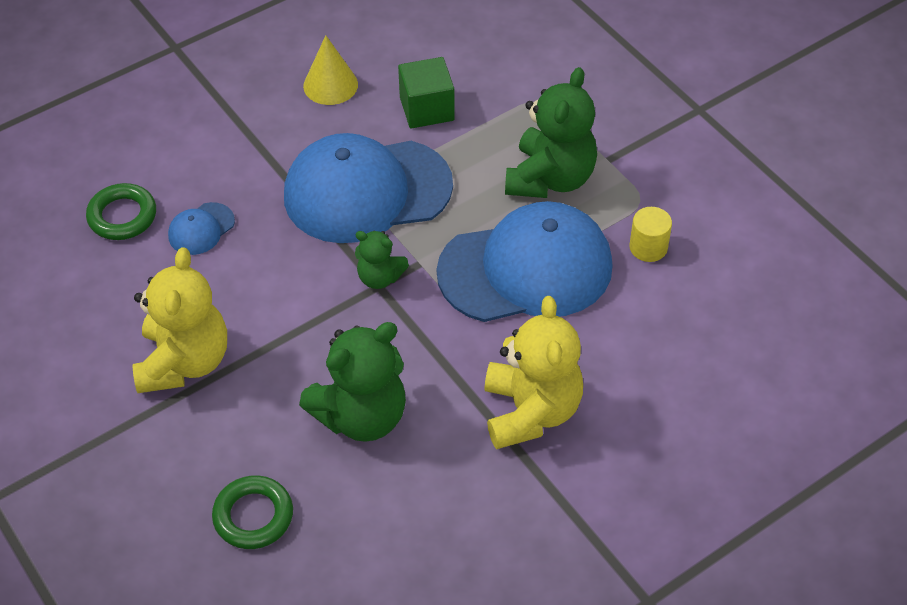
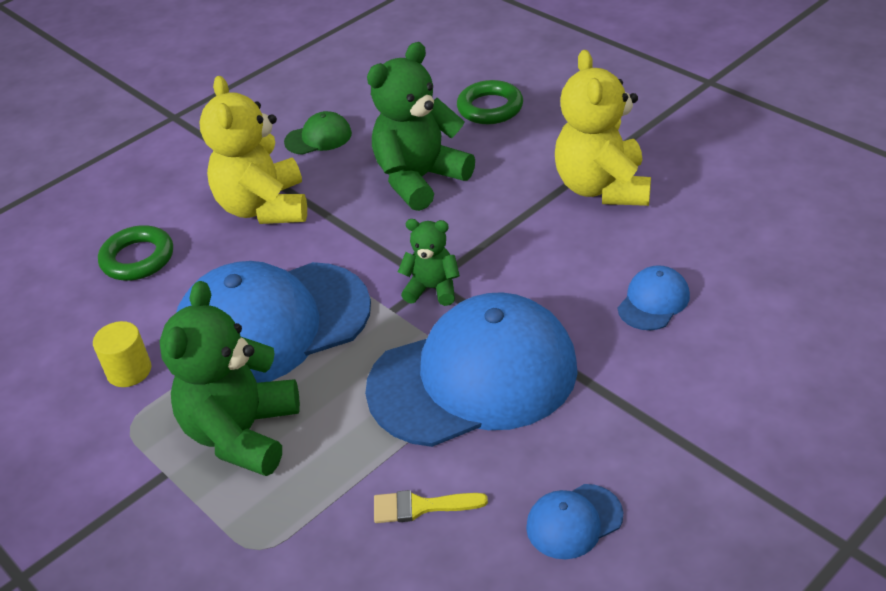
camera: 175 degrees right, 10 degrees down
(122, 216) = (753, 299): green ring -> green ring (138, 258)
(330, 85) = (574, 521): yellow cone -> blue cap
(427, 109) = (421, 507): green cube -> yellow brush
(464, 512) = (318, 138): none -> green cap

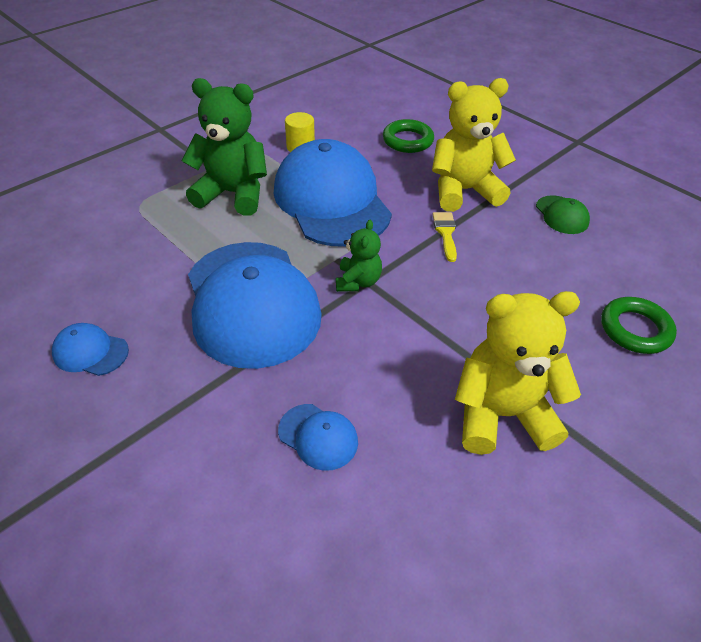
camera: 85 degrees right, 5 degrees up
(420, 179) = (506, 276): green teddy bear -> none
(421, 507) = (140, 272): yellow brush -> yellow brush (445, 233)
(574, 521) = (90, 352): blue cap -> blue cap turned 45 degrees counterclockwise

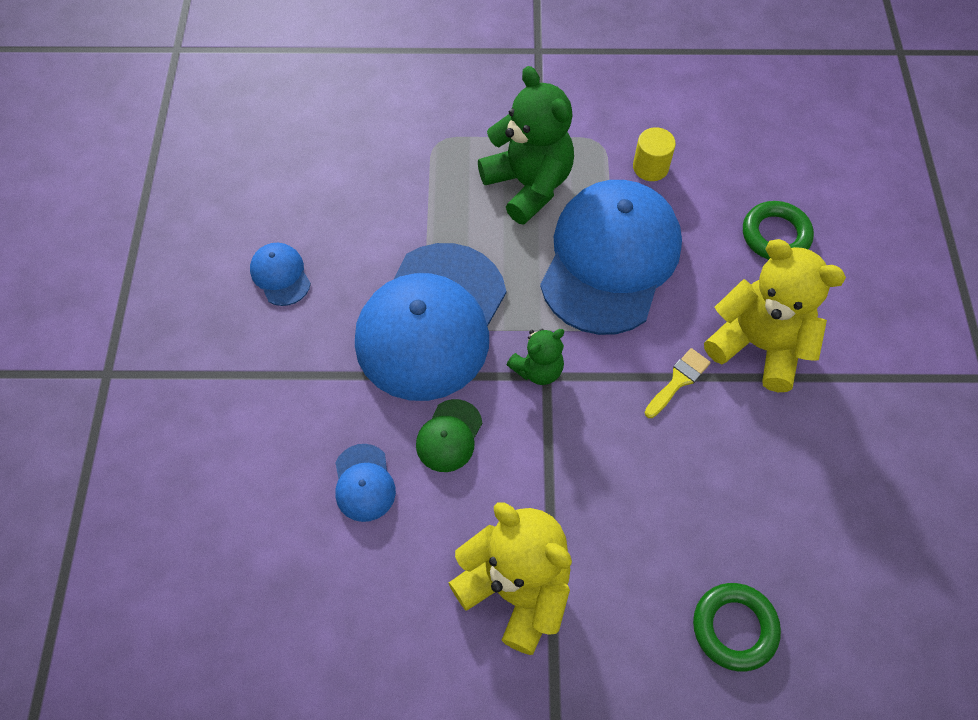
camera: 45 degrees right, 15 degrees up
(561, 215) = (830, 454): green cap -> green cap (449, 436)

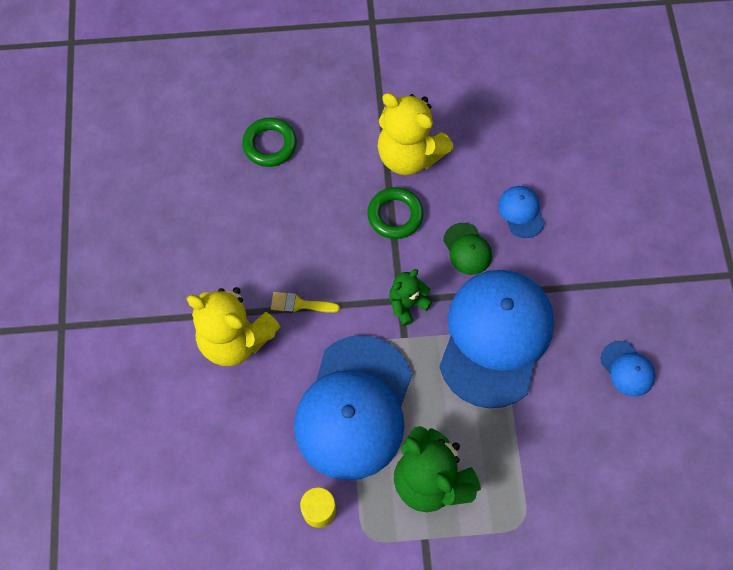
camera: 175 degrees right, 5 degrees up
(449, 436) = (467, 249): green cap -> green cap turned 135 degrees clockwise
(678, 381) = (299, 304): yellow brush -> yellow brush turned 60 degrees clockwise
(775, 235) = (210, 444): green ring -> green ring (395, 215)

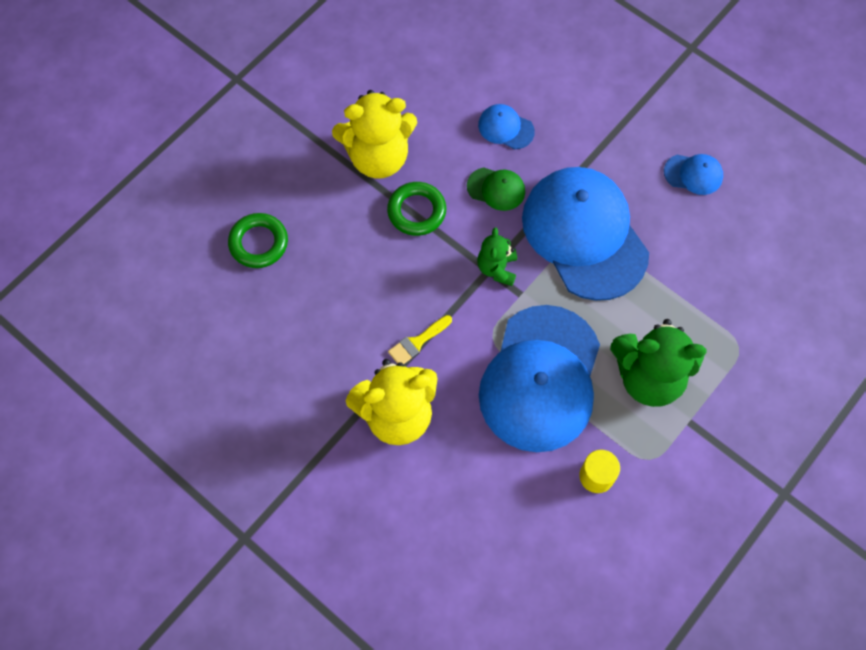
camera: 45 degrees left, 0 degrees up
(354, 407) = (540, 379): blue cap -> blue cap turned 45 degrees clockwise

